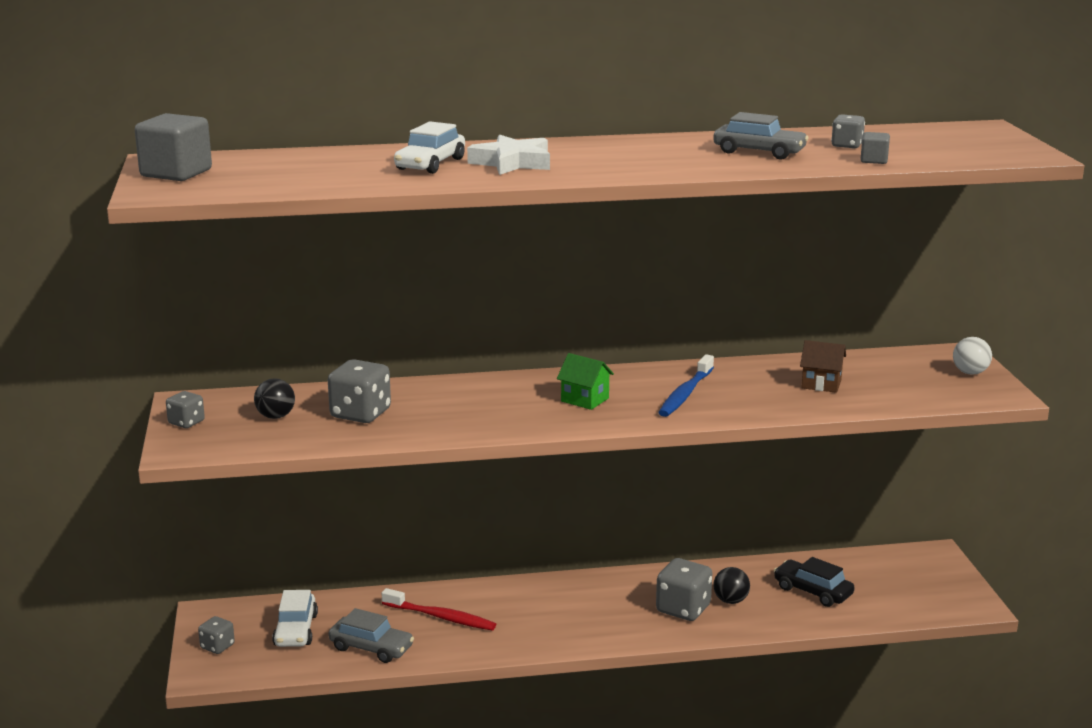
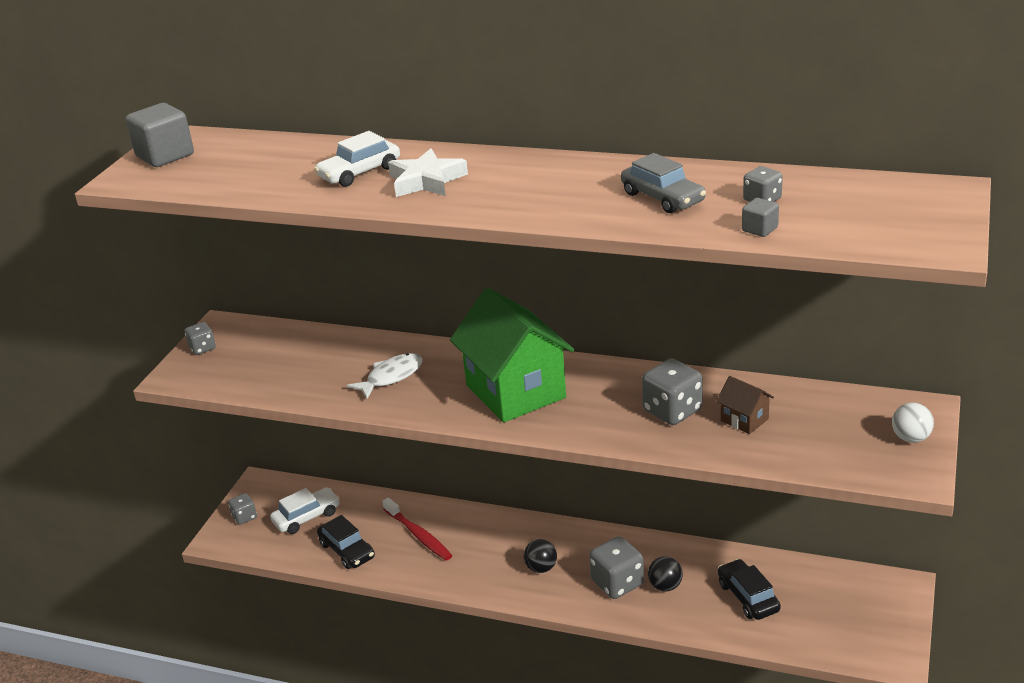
camera: 30 degrees right, 10 degrees up
(275, 416) = (267, 356): black ball -> black ball (541, 568)
(295, 630) = (307, 517): white car -> white car turned 150 degrees counterclockwise
(360, 414) = (329, 367): grey dice -> grey dice (672, 411)
(371, 648) = (347, 550): grey car -> black car
(440, 410) = (391, 377): none -> white fish
(585, 400) = (515, 391): green house -> green house, size x2.33
(685, 394) = (608, 404): blue toothbrush -> none

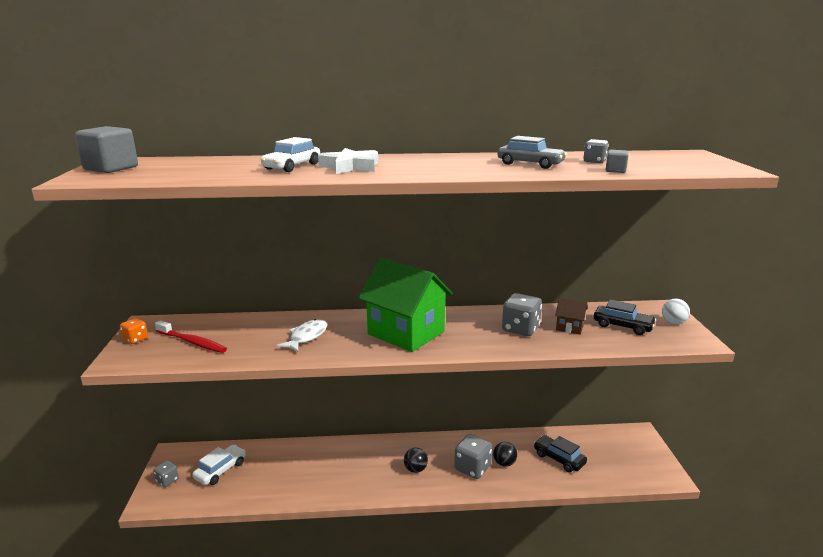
camera: 25 degrees left, 10 degrees down
(202, 348) = (135, 339): grey dice -> orange dice
(347, 550) = (264, 488): black car -> black car (622, 326)
(418, 535) = (315, 465): red toothbrush -> red toothbrush (192, 342)

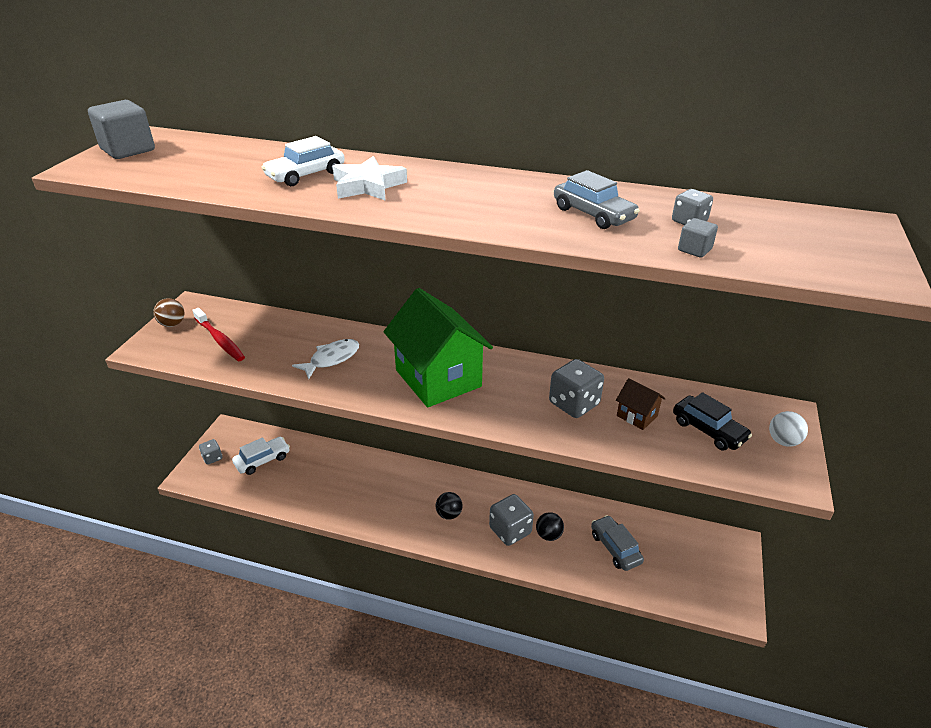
camera: 20 degrees right, 15 degrees up
(135, 339) = (172, 324): orange dice -> brown ball
(559, 459) = (615, 548): black car -> grey car

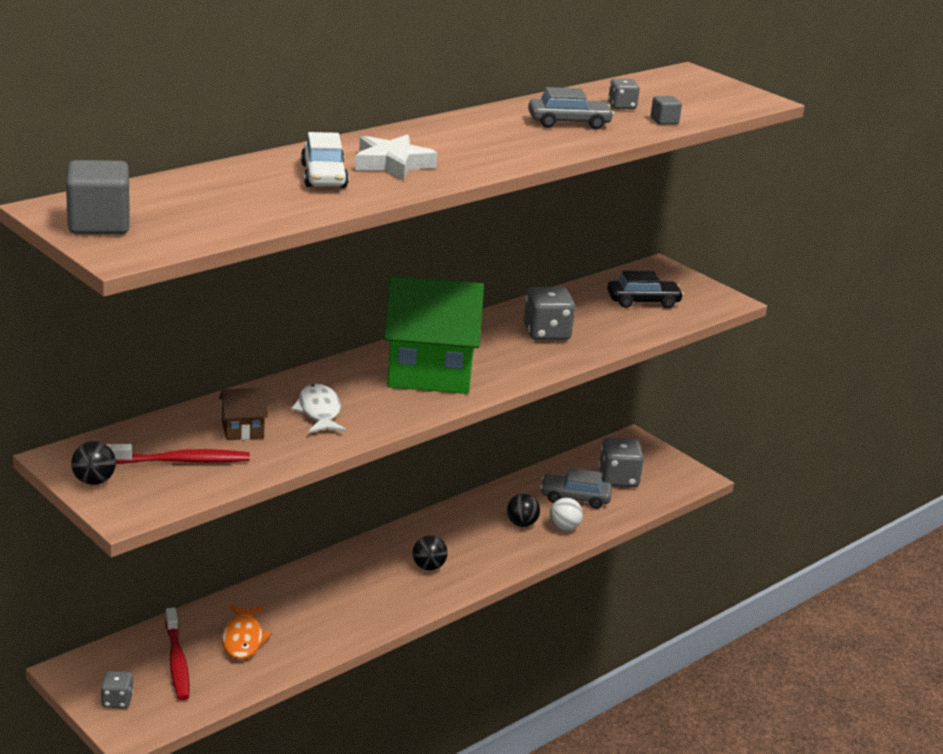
camera: 60 degrees left, 10 degrees down
(172, 324) = (94, 481): brown ball -> black ball
(262, 460) = (177, 661): white car -> red toothbrush
(303, 474) = (243, 639): none -> orange fish
(510, 530) = (492, 542): grey dice -> grey dice (618, 479)
(637, 416) = (594, 317): brown house -> brown house (242, 430)
(783, 441) = (686, 284): white ball -> white ball (564, 528)

